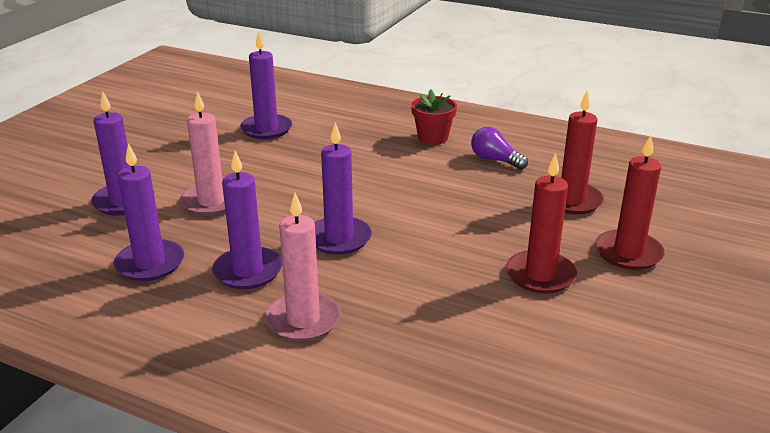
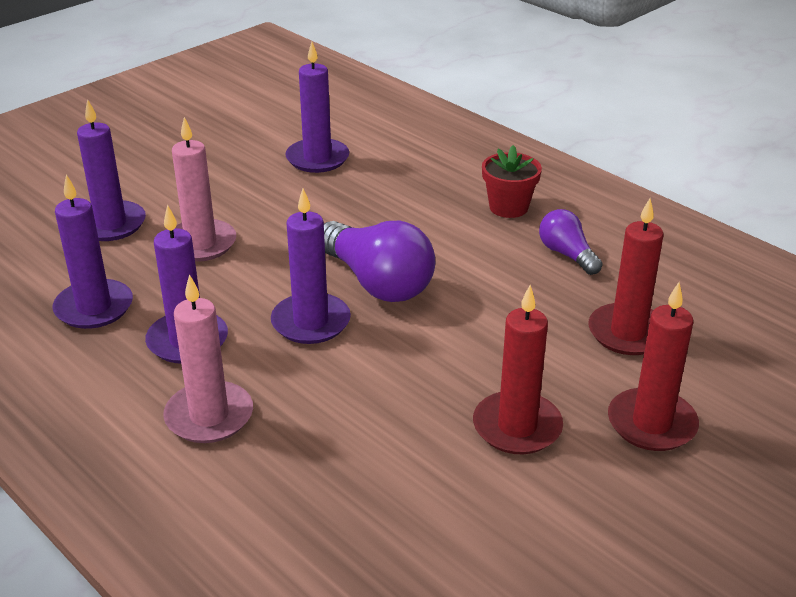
camera: 20 degrees right, 5 degrees up
(371, 202) = (377, 282): none -> purple light bulb

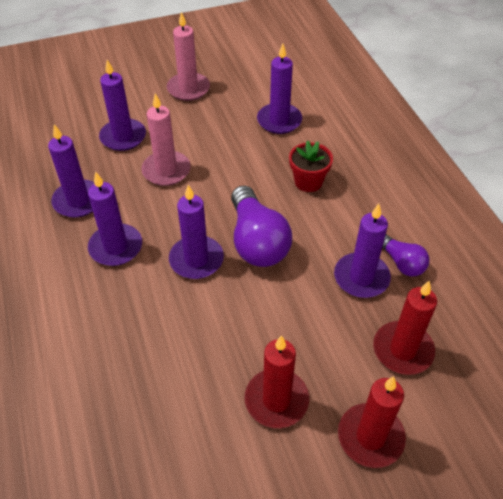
camera: 25 degrees right, 15 degrees up
(209, 416) = (95, 312): pink candle -> pink candle (188, 89)
(508, 207) = (385, 205): red flower pot -> red flower pot (308, 182)
(531, 281) = (361, 277): none -> purple candle
(567, 254) = (401, 263): purple light bulb -> purple light bulb turned 150 degrees clockwise

